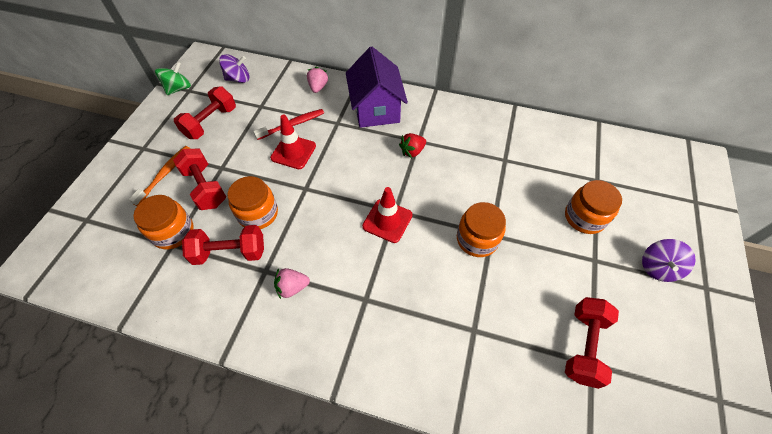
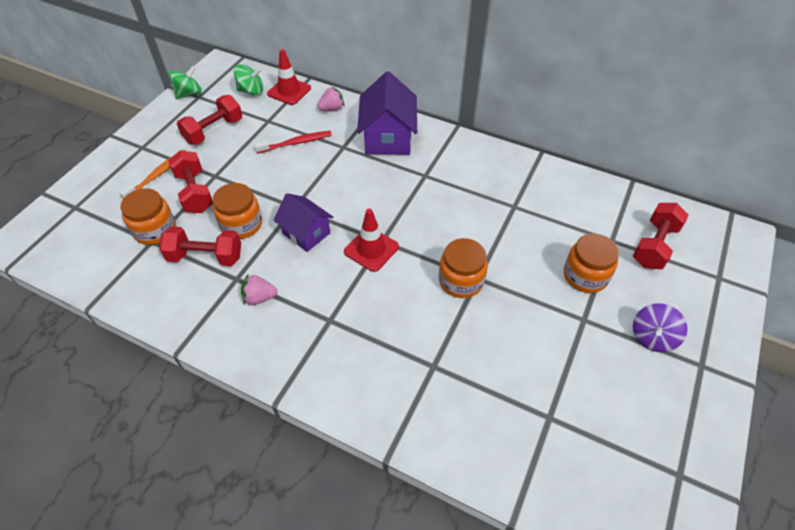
camera: 10 degrees right, 5 degrees down
(238, 79) = (251, 91): purple spinning top -> green spinning top
(293, 152) = (291, 170): red traffic cone -> red traffic cone (289, 91)
(318, 87) = (332, 109): pink strawberry -> pink strawberry turned 45 degrees clockwise
(322, 213) = (306, 233): none -> purple house
(412, 151) = (415, 185): red strawberry -> none
(583, 346) = (545, 399): red dumbbell -> red dumbbell (654, 246)

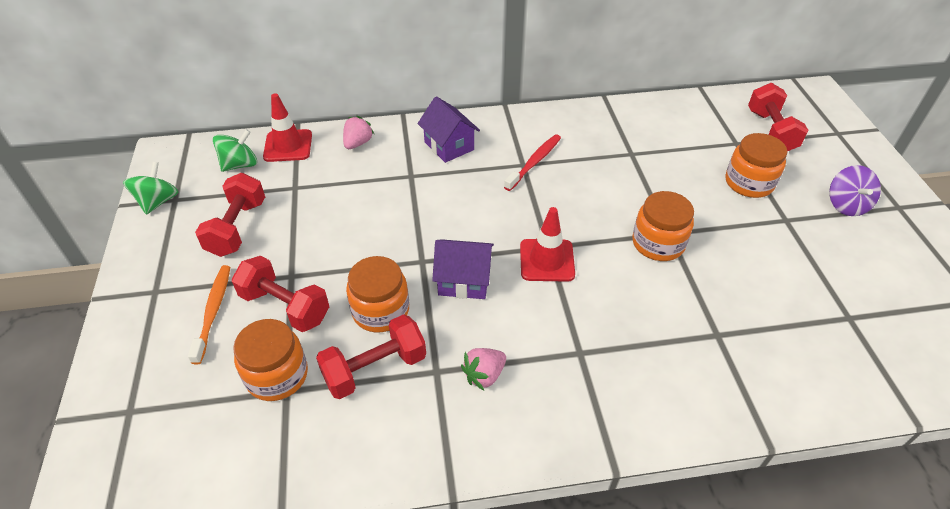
camera: 35 degrees left, 5 degrees down
(296, 143) = (354, 195): red toothbrush -> red toothbrush (534, 162)
(388, 138) = (449, 146): purple house -> purple house, size x0.65

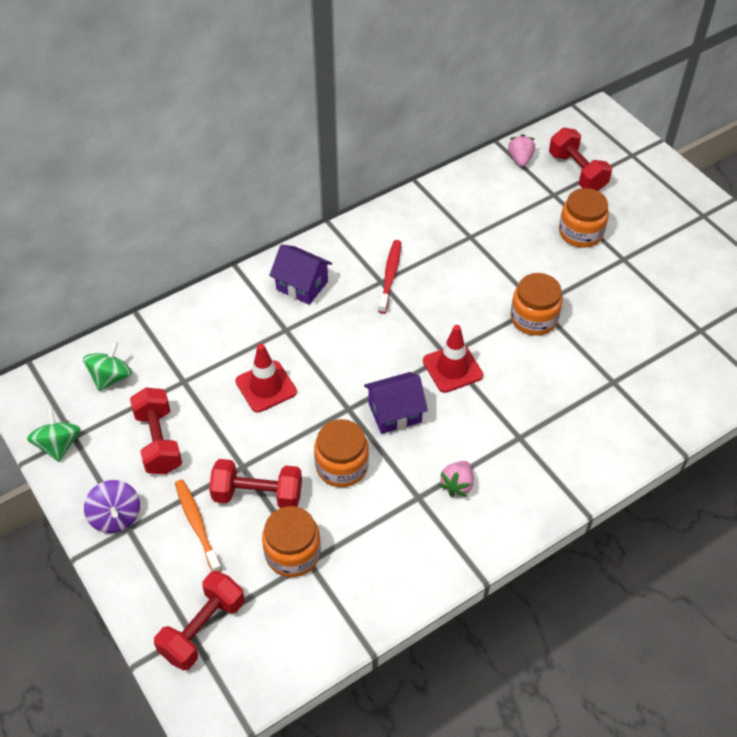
camera: 25 degrees left, 5 degrees up
(288, 146) = (144, 340): red traffic cone -> red traffic cone (266, 387)
(358, 143) = (212, 313): pink strawberry -> pink strawberry (520, 159)
(375, 369) = (369, 515): red dumbbell -> red dumbbell (203, 629)
(846, 205) = (664, 227): purple spinning top -> purple spinning top (116, 517)

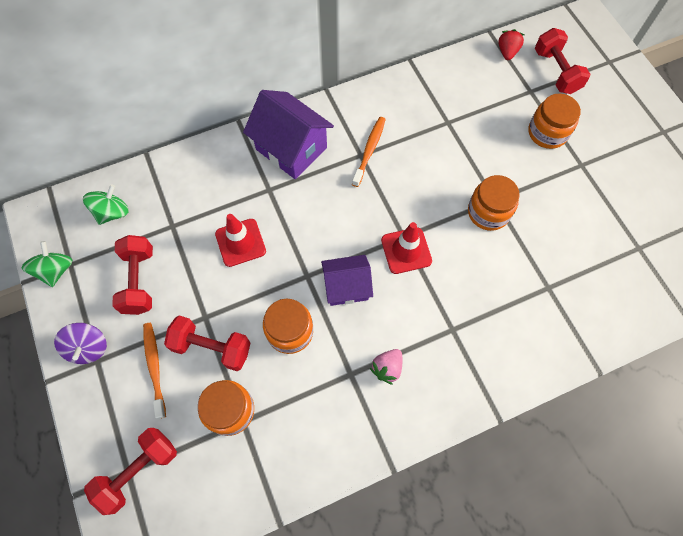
camera: 10 degrees right, 15 degrees up
(302, 285) = (291, 148): purple house -> purple house, size x1.55
(390, 276) = (369, 150): red toothbrush -> orange toothbrush
(520, 159) = (507, 52): pink strawberry -> red strawberry

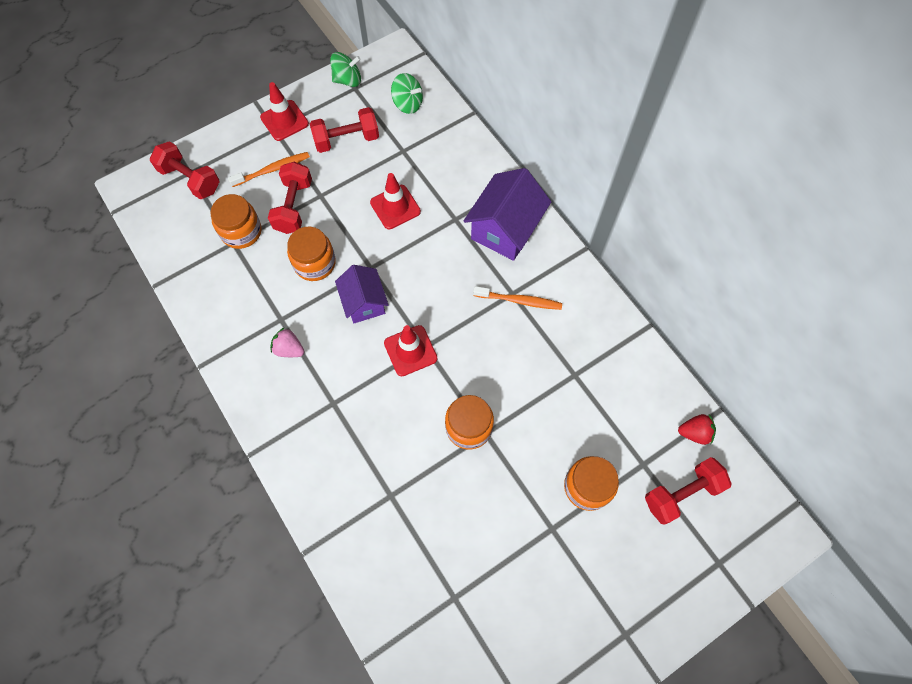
camera: 80 degrees right, 0 degrees up
(88, 348) = (284, 120): purple spinning top -> red traffic cone

